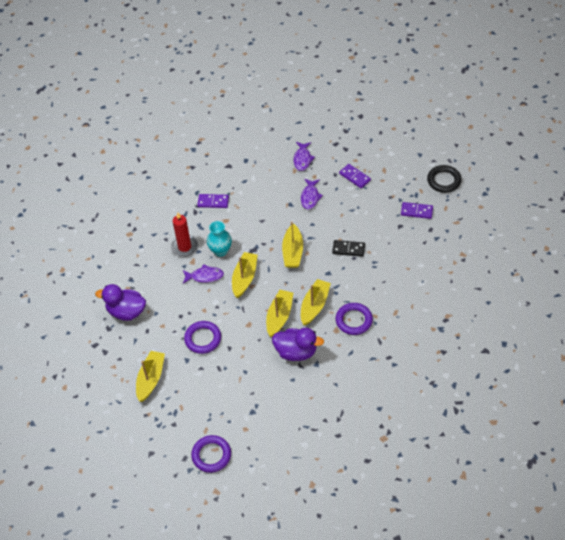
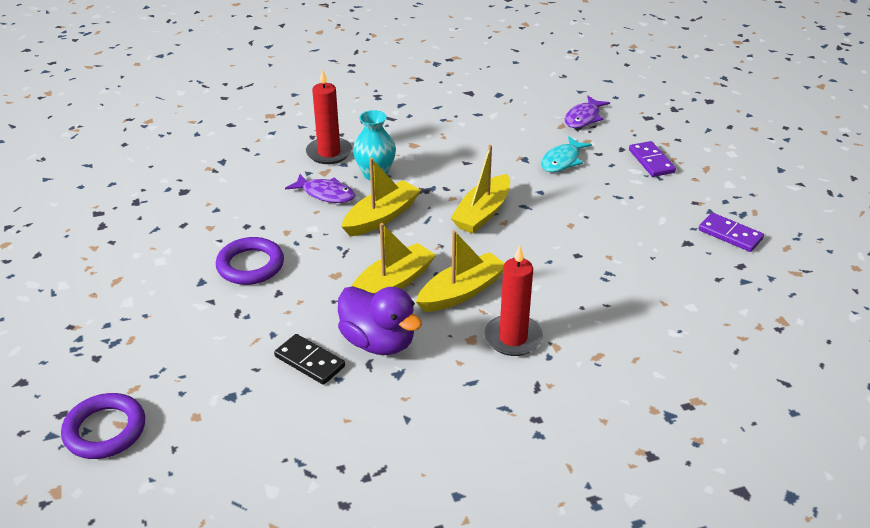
camera: 25 degrees right, 15 degrees down
(126, 312) = (179, 193): purple duck -> none
(151, 379) = (126, 284): yellow boat -> none
(213, 202) = (414, 121): purple domino -> none
(310, 197) = (562, 161): purple fish -> turquoise fish
(348, 249) = (576, 241): black domino -> black domino (309, 361)
(354, 320) = (513, 338): purple ring -> red candle
(444, 181) = (804, 213): black ring -> none

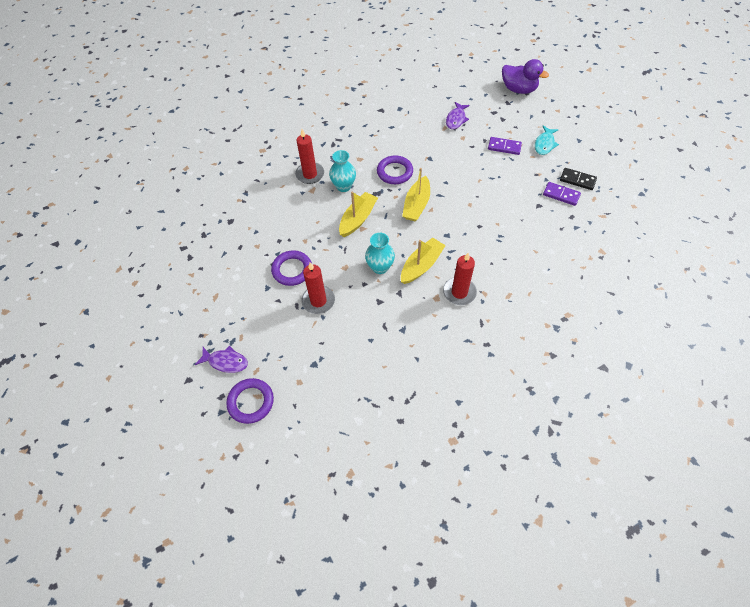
camera: 10 degrees left, 20 degrees up
(274, 312) = (318, 301): none -> red candle
(309, 361) = (350, 331): black domino -> black domino (577, 180)
(325, 194) = (318, 207): purple fish -> purple fish (226, 362)
(378, 342) = (385, 310): purple duck -> purple duck (518, 89)
(392, 284) = (380, 267): yellow boat -> turquoise vase
(462, 168) = (395, 172): none -> purple ring
(562, 161) = (452, 156): turquoise fish -> turquoise fish (544, 144)
(651, 161) = (504, 147): purple domino -> purple domino turned 45 degrees counterclockwise

